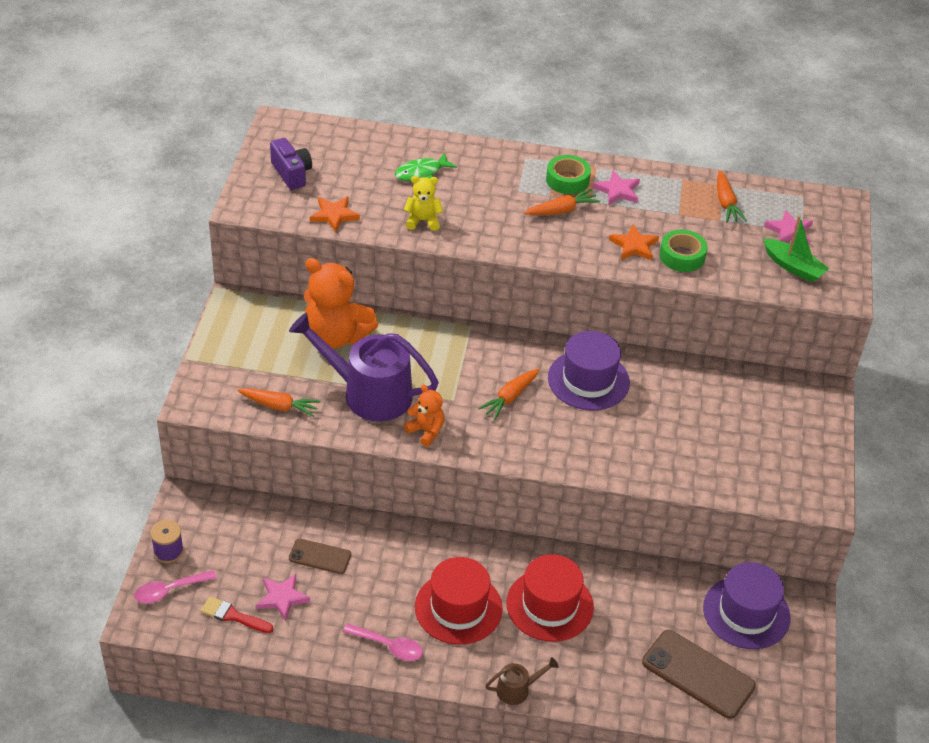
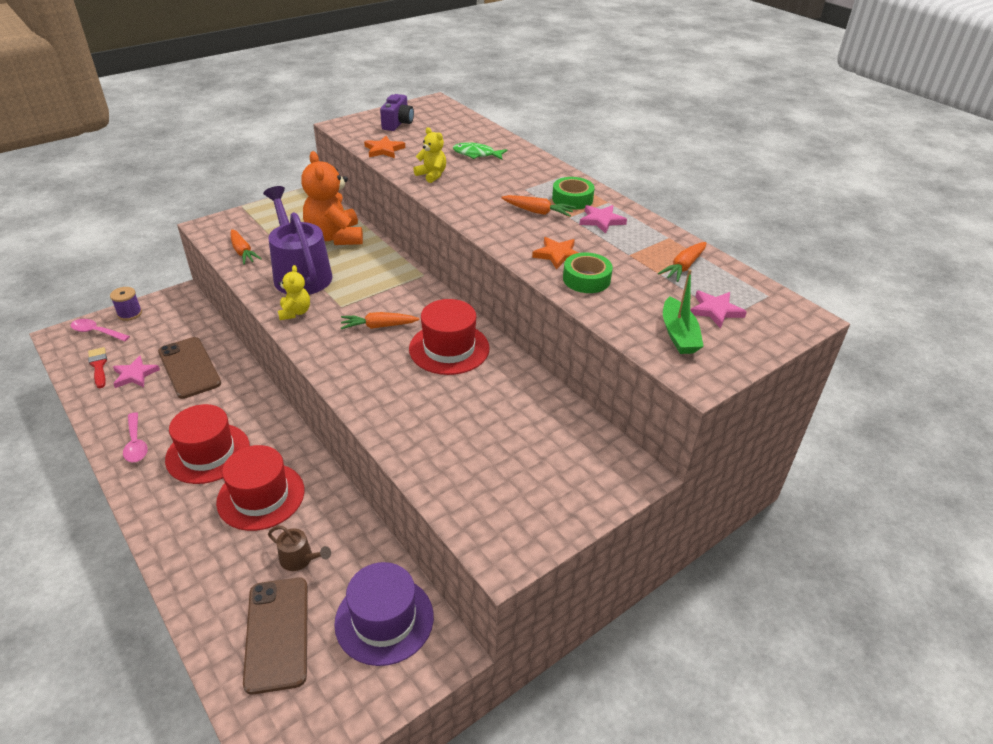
camera: 45 degrees right, 5 degrees down
(320, 556) = (189, 368): brown phone -> brown phone, size x1.74
(426, 431) = (295, 312): orange teddy bear -> yellow teddy bear
(517, 689) = (153, 533): brown watering can -> brown watering can (299, 559)
(588, 380) = (449, 348): purple hat -> red hat

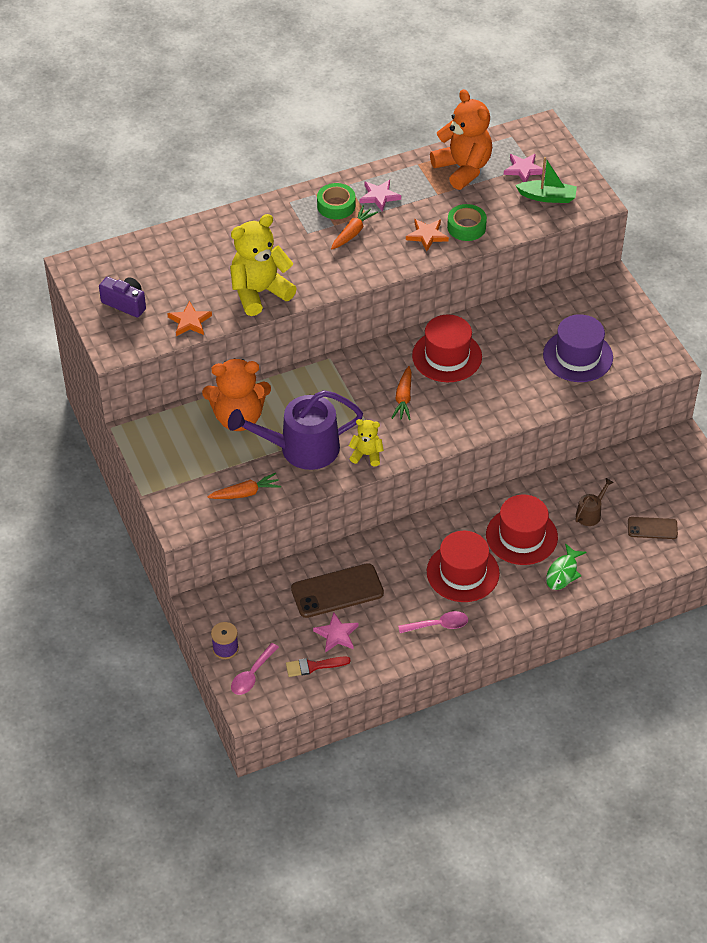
camera: 75 degrees left, 10 degrees up
(277, 633) = (652, 528): brown phone -> brown phone, size x0.57
(384, 619) = (651, 469): purple hat -> purple hat (578, 356)
(432, 175) = (259, 292): yellow teddy bear -> yellow teddy bear, size x1.96
(476, 154) = (223, 253): green fish -> green fish (563, 572)
(683, 267) = (463, 169): orange carrot -> orange teddy bear

